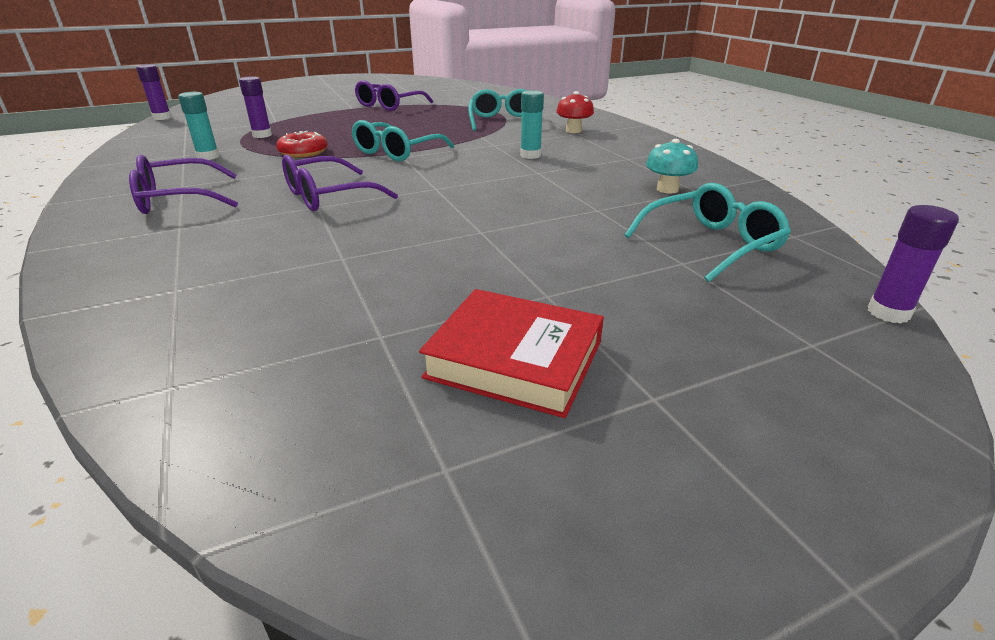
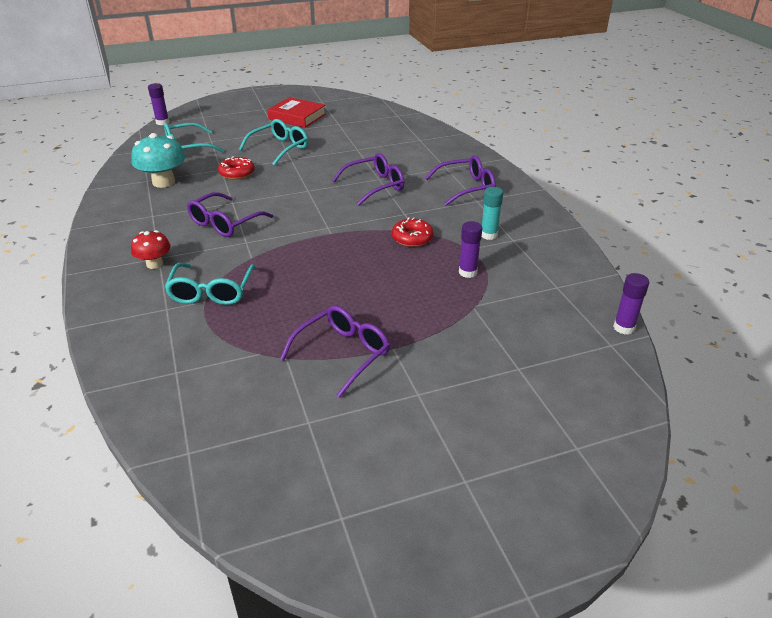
camera: 175 degrees left, 5 degrees up
(396, 152) = (332, 234): turquoise glasses -> turquoise glasses (279, 148)
(530, 155) = (224, 223): turquoise glue stick -> purple glasses
(564, 205) = (237, 173): none -> red donut
(667, 189) = (163, 182): turquoise mushroom -> turquoise mushroom, size x1.63

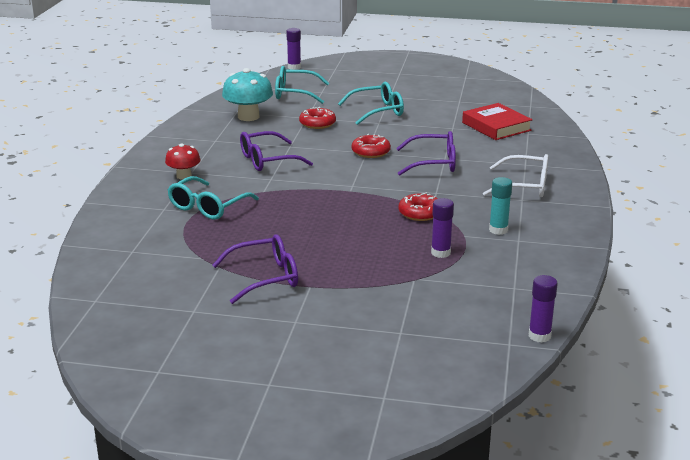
camera: 30 degrees right, 10 degrees down
(297, 117) = (424, 87): red book -> red book (496, 126)
(311, 189) = (371, 152): none -> red donut
(466, 188) = (525, 186): purple glasses -> white glasses

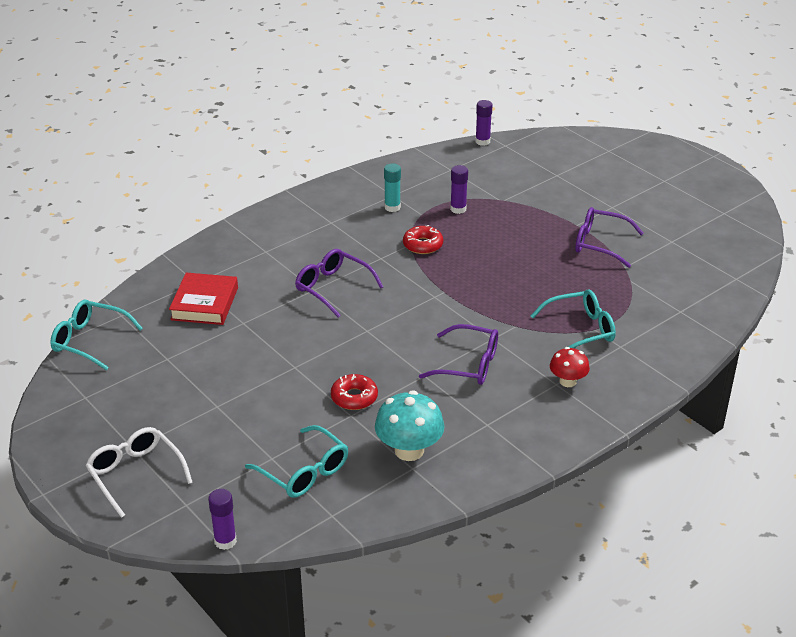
camera: 140 degrees left, 10 degrees up
(371, 152) = (363, 328): red donut -> none
(378, 111) = (268, 385): turquoise glasses -> turquoise glasses (89, 341)
(525, 186) = (307, 231): white glasses -> white glasses (135, 474)

